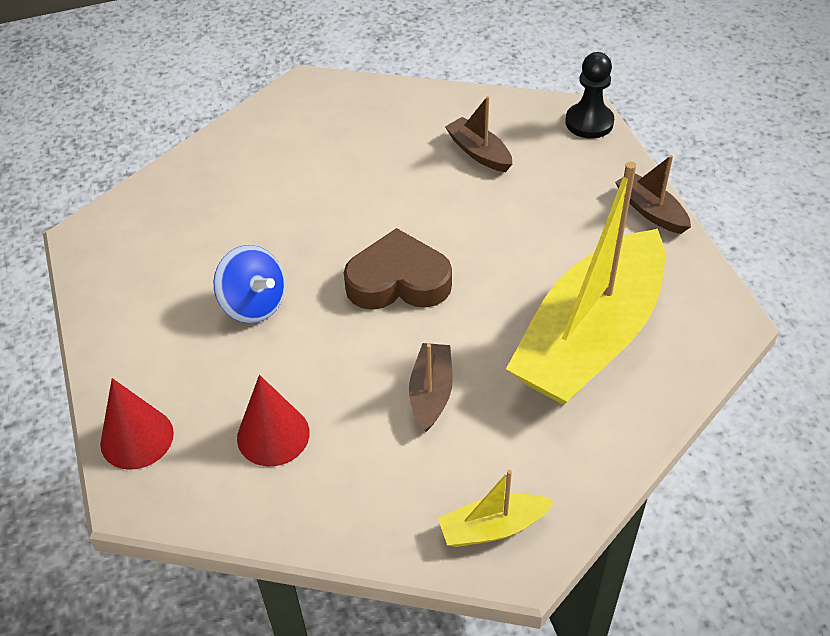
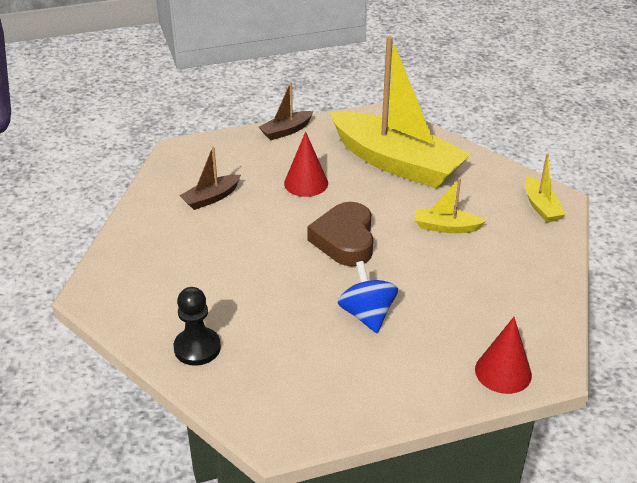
camera: 90 degrees left, 10 degrees down
(254, 304) = (367, 315): blue spinning top -> blue spinning top turned 60 degrees counterclockwise
(273, 435) = (489, 299): red cone -> red cone (306, 183)
(431, 393) = (445, 227): brown boat -> yellow boat
(589, 122) = (189, 147): black pawn -> black pawn (197, 348)

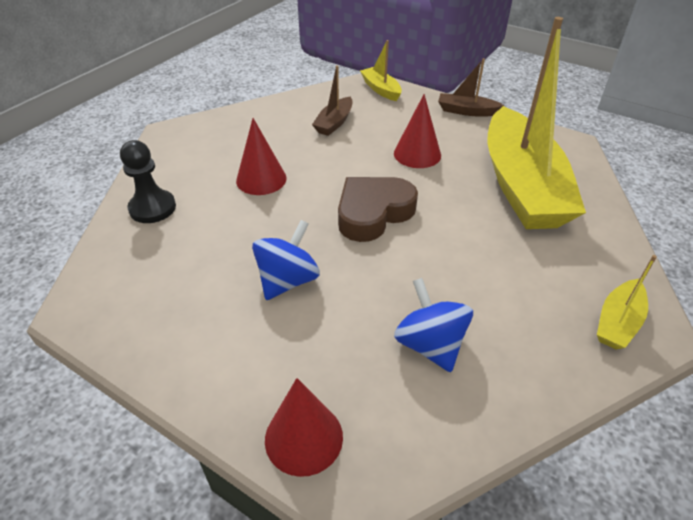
camera: 50 degrees right, 5 degrees up
(211, 198) = (334, 123): brown boat -> brown boat turned 75 degrees counterclockwise
(235, 272) = (261, 179): none -> red cone
(445, 227) = (477, 266): yellow boat -> yellow boat (381, 89)
(486, 284) = (430, 345): none -> blue spinning top

